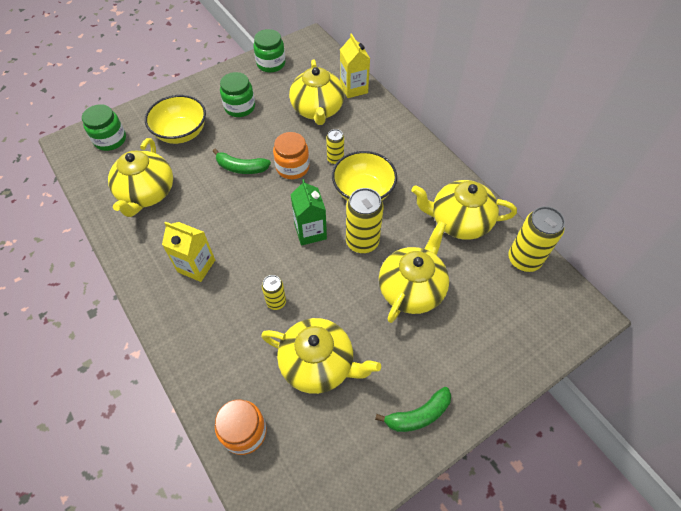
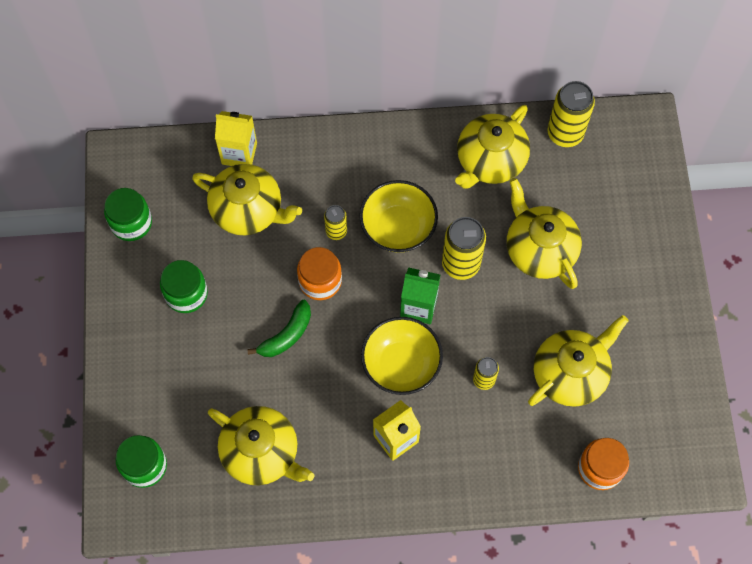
camera: 60 degrees left, 10 degrees up
(181, 133) = (187, 378): yellow bowl -> yellow bowl (401, 364)
(418, 415) = (661, 317): green banana -> none

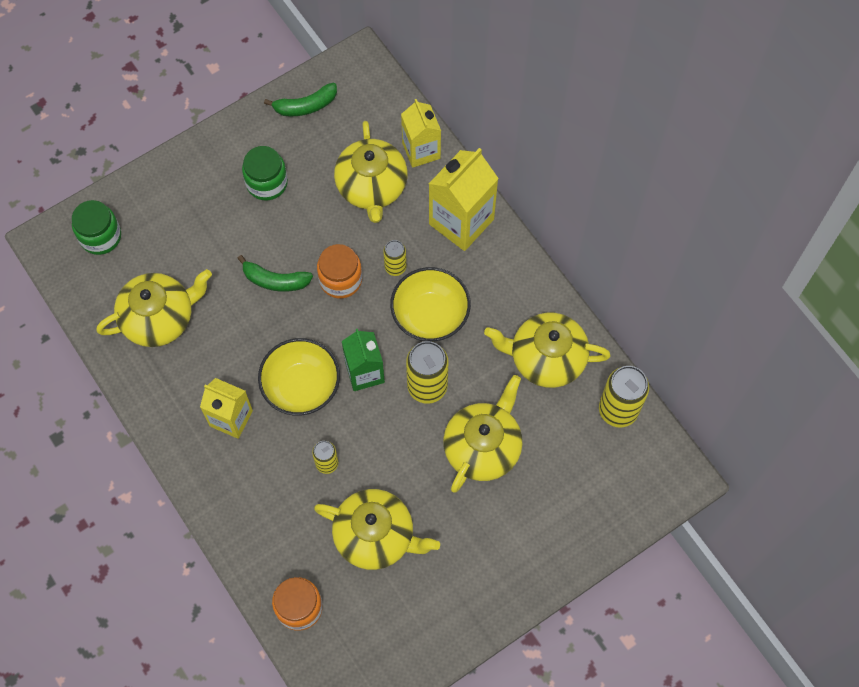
camera: 60 degrees right, 0 degrees up
(131, 223) = (305, 106): green jar -> green banana
(261, 453) = (159, 318): yellow teapot -> yellow teapot turned 120 degrees counterclockwise
(327, 158) = (461, 221): none -> yellow carton

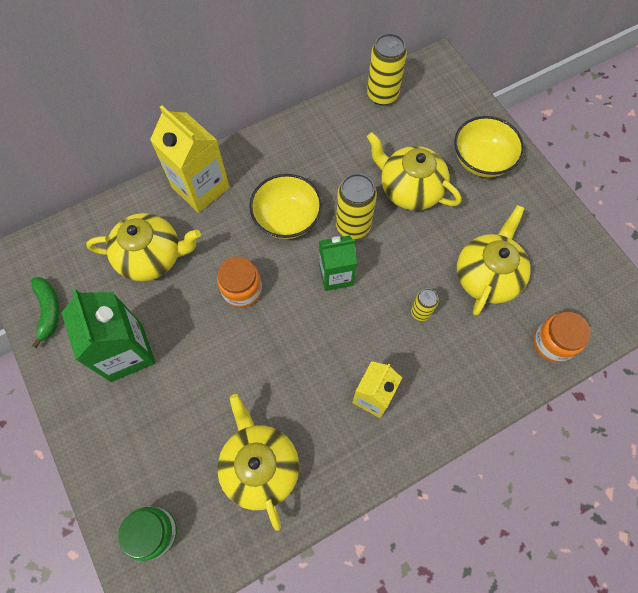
camera: 85 degrees left, 0 degrees up
(267, 183) = (126, 352): green jar -> green carton
(275, 280) = (234, 349): green banana -> none
(301, 387) = (345, 330): yellow bowl -> yellow bowl (481, 160)
(395, 267) = (236, 243): yellow can -> none
(421, 150) = (123, 213): yellow carton -> none
(546, 358) = (335, 138): yellow teapot -> none

